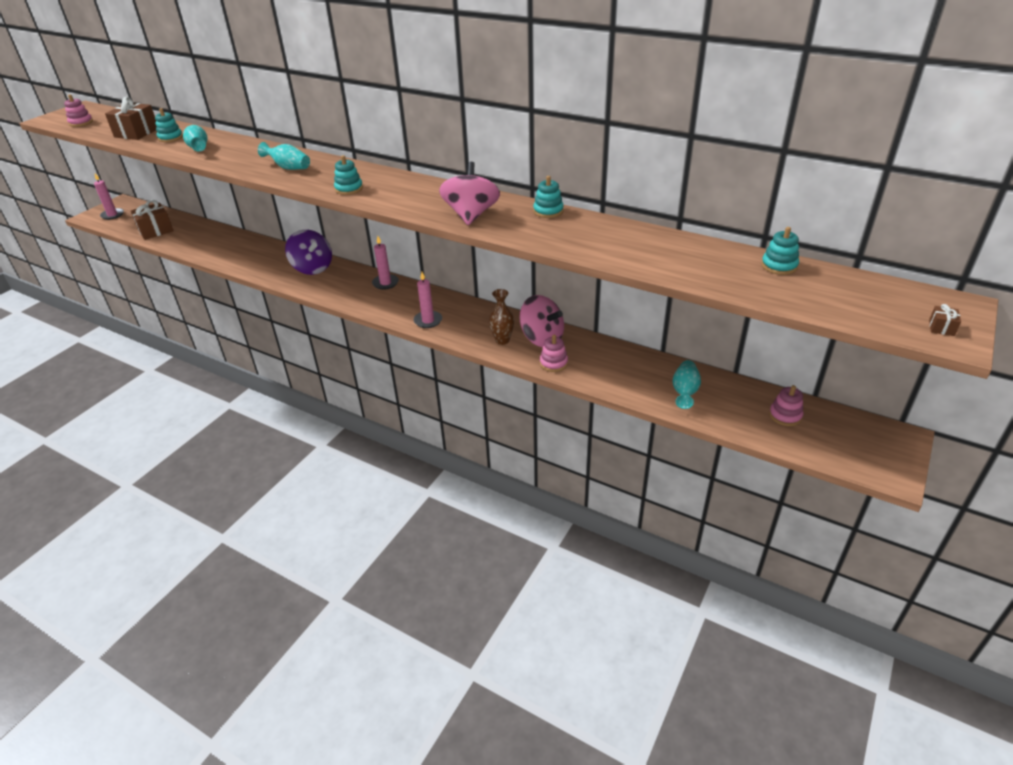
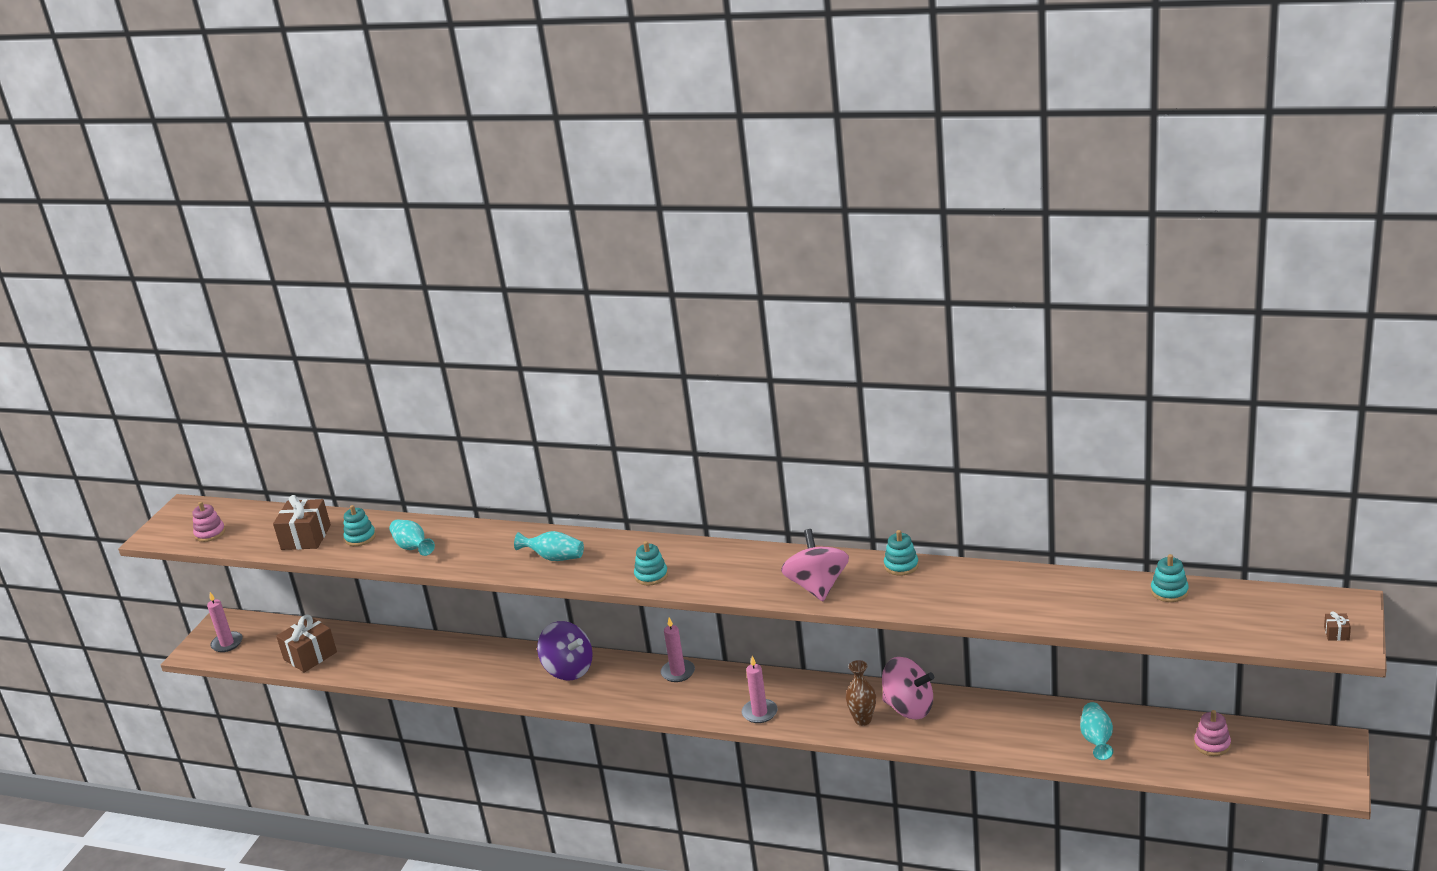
camera: 10 degrees left, 10 degrees down
(553, 363) = (936, 736): pink stacking toy -> none

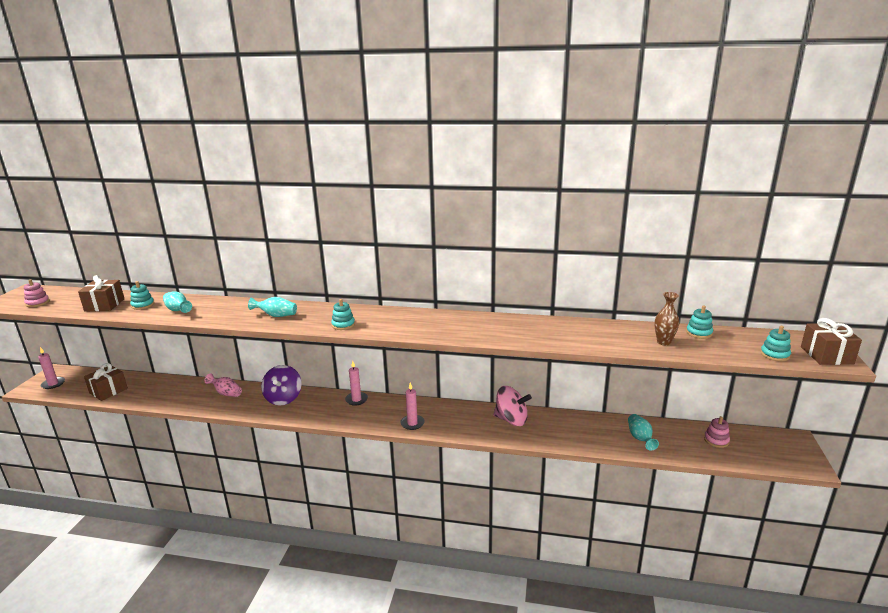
camera: 10 degrees left, 5 degrees down
(482, 660) = (226, 393): none -> pink vase
(568, 670) = (283, 398): purple spinning top -> purple spinning top turned 60 degrees clockwise
(817, 587) = (459, 330): pink spinning top -> none
(863, 720) = (482, 427): brown vase -> brown vase (663, 342)
(901, 566) = (514, 319): turquoise stacking toy -> turquoise stacking toy (774, 355)
(1336, 633) = (826, 355): brown gift -> brown gift, size x2.35

